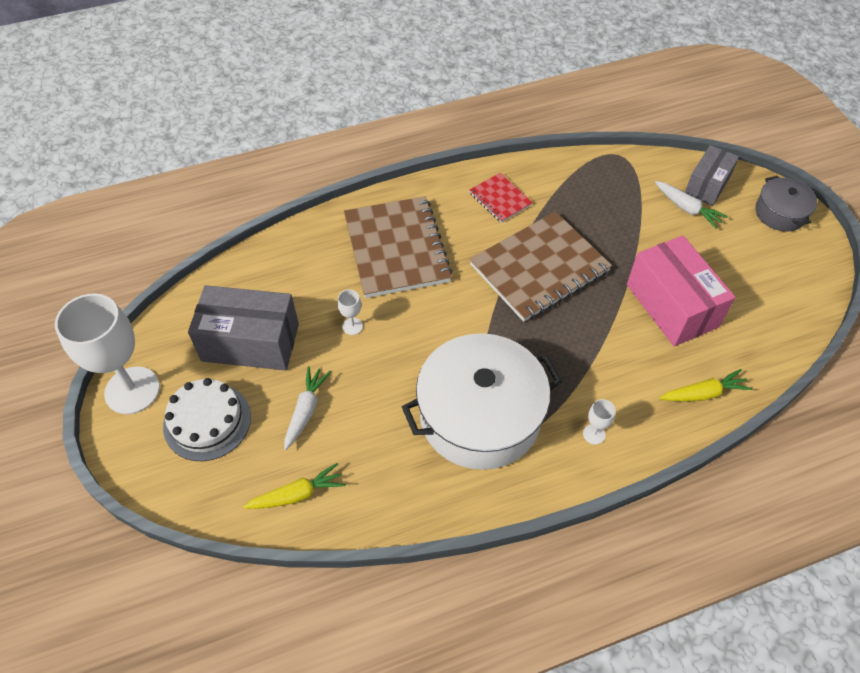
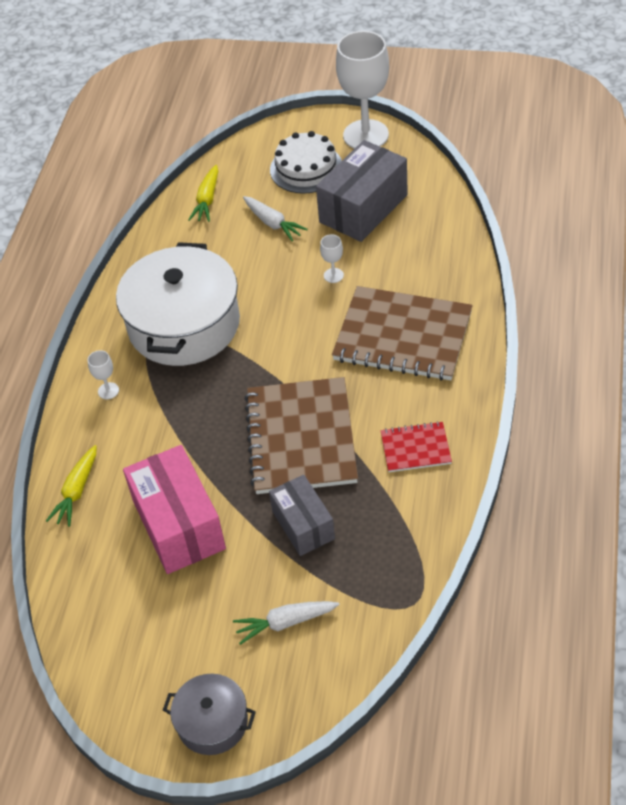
camera: 125 degrees right, 5 degrees down
(671, 305) = (179, 525): pink box -> pink box turned 60 degrees clockwise
(707, 185) = (305, 670): grey box -> grey box (303, 525)

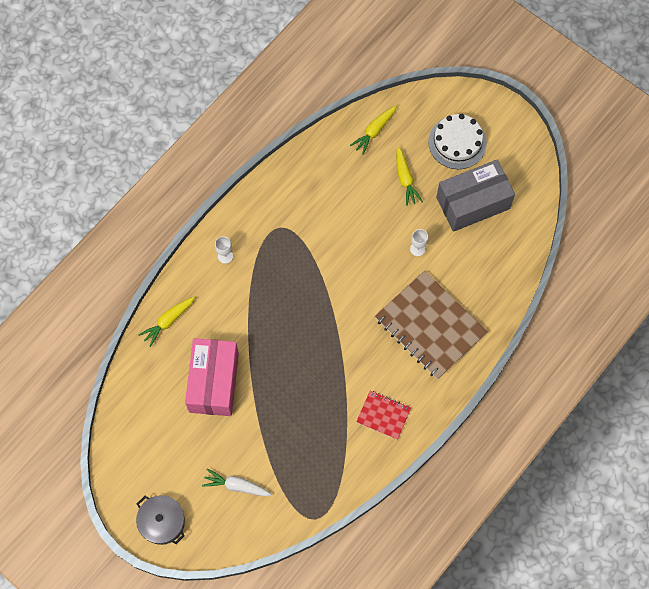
camera: 25 degrees right, 20 degrees up
(184, 324) = (299, 231): white pot -> none
(272, 223) = (405, 179): white carrot -> yellow carrot
(301, 438) = (320, 365): brown notebook -> none
(303, 525) = (284, 427): grey box -> none
(366, 135) = (517, 136): white goblet -> none

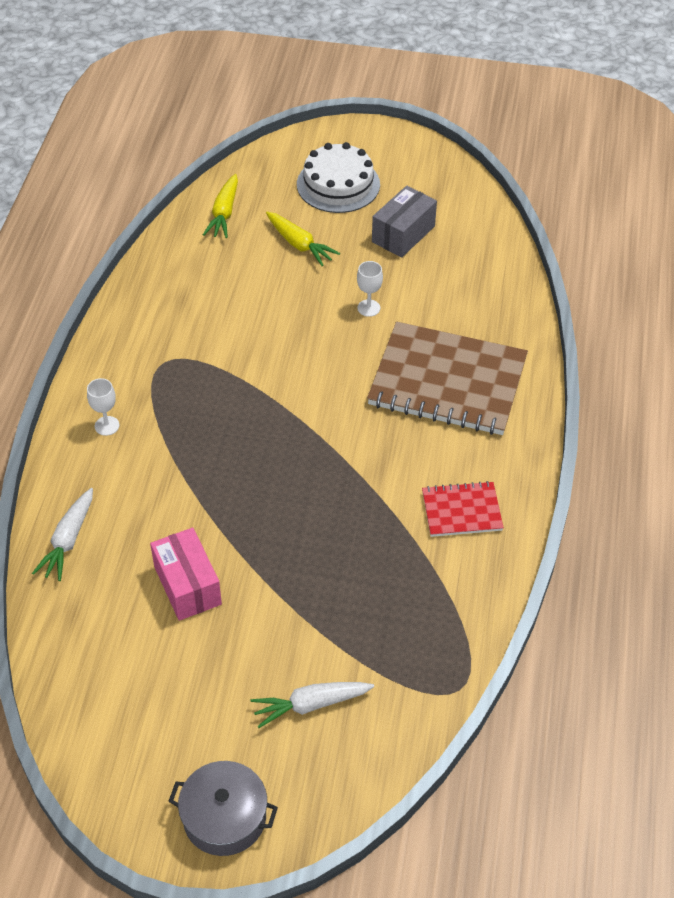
camera: 30 degrees left, 20 degrees down
(168, 321) = (68, 540): yellow carrot -> white carrot
(214, 382) = (187, 585): pink box -> pink box, size x0.63
(473, 203) = (403, 234): grey box -> grey box, size x0.63

